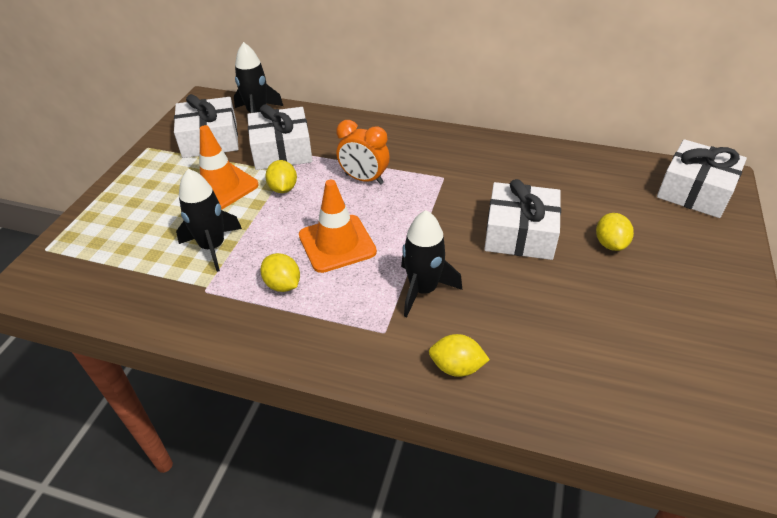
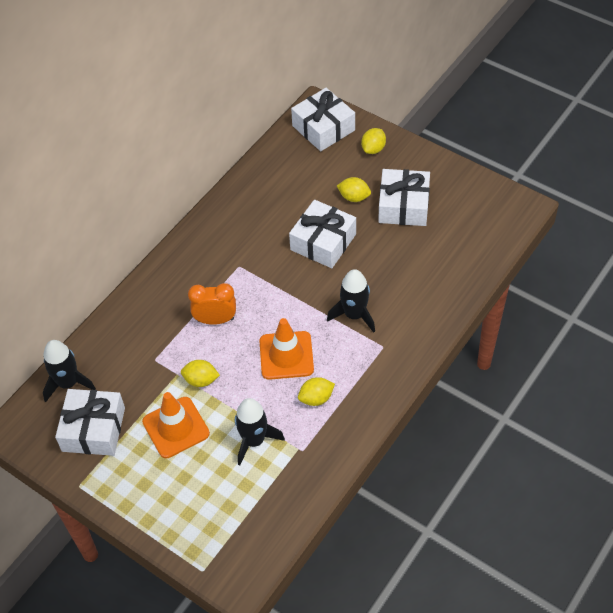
camera: 70 degrees left, 10 degrees up
(282, 150) = (143, 372): white gift -> white gift (403, 206)
(364, 179) = (215, 320): orange clock -> orange clock turned 135 degrees counterclockwise
(456, 367) = (424, 316): yellow lemon -> yellow lemon (373, 149)

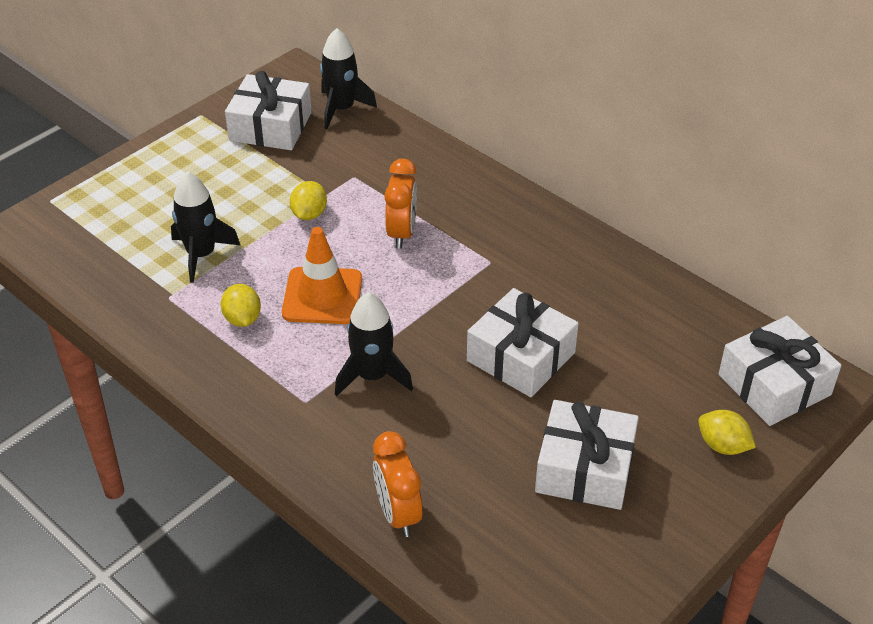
camera: 95 degrees right, 10 degrees down
(176, 427) = (247, 189): orange traffic cone -> none
(354, 197) = (610, 405): yellow lemon -> none
(457, 286) = (398, 514): none -> orange clock

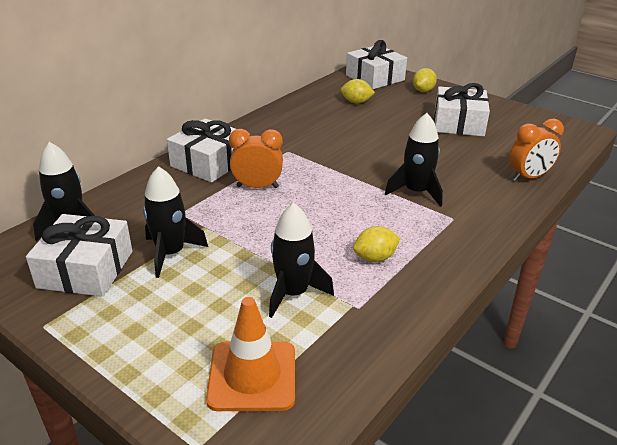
camera: 95 degrees left, 10 degrees down
(283, 174) = (170, 253): none -> black rocket
(309, 214) = (232, 233): yellow lemon -> yellow lemon (356, 102)
(322, 296) = (337, 219): orange traffic cone -> orange traffic cone (252, 376)
(520, 357) = (378, 141): white gift -> white gift (209, 163)

